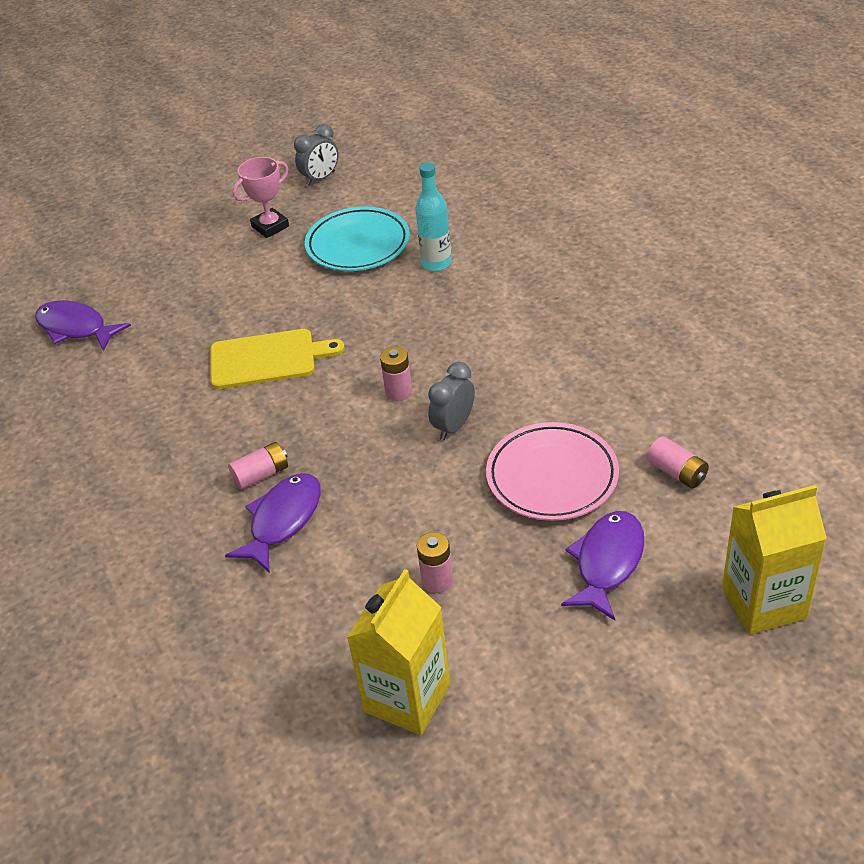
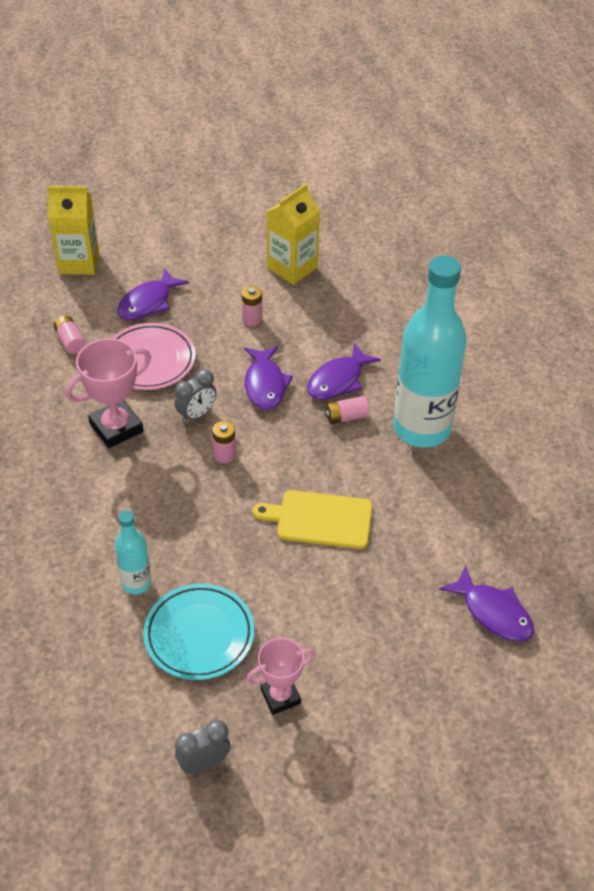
camera: 170 degrees left, 5 degrees up
(160, 486) = (421, 428): none -> turquoise bottle
(381, 487) = (265, 384): none -> purple fish
(543, 386) = (116, 427): none -> pink trophy

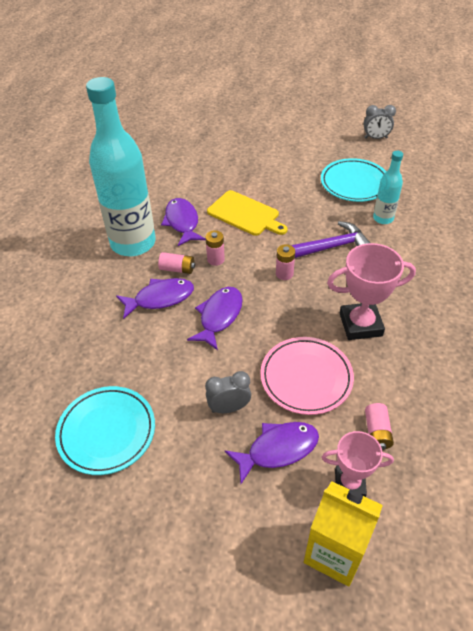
camera: 150 degrees left, 0 degrees up
(187, 511) = (330, 247): none -> purple hammer
(196, 414) = (289, 312): grey clock -> grey clock (229, 408)
(252, 319) = (188, 385): pink battery -> pink battery (215, 259)
(280, 696) = (323, 148): pink trophy -> pink trophy (349, 483)
(292, 268) = (107, 432): yellow carton -> turquoise plate
(493, 612) = (186, 146): purple fish -> purple fish (182, 222)

